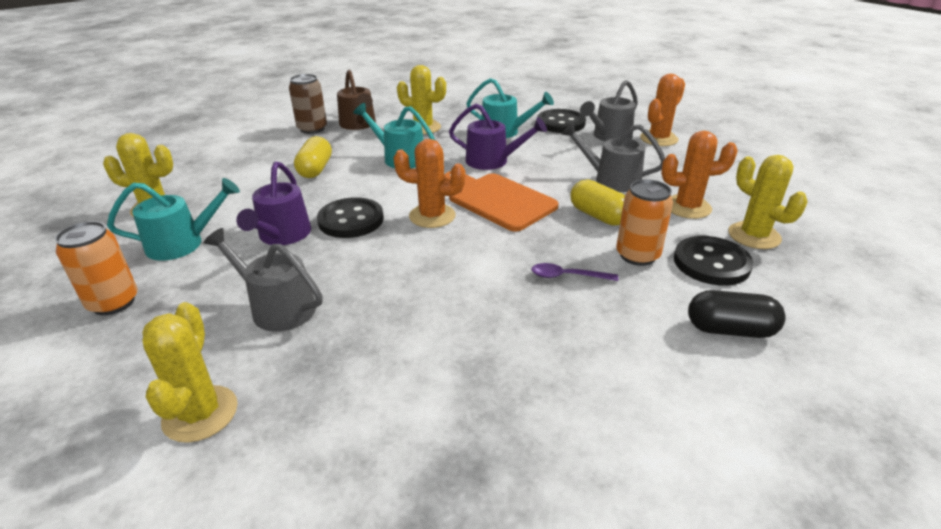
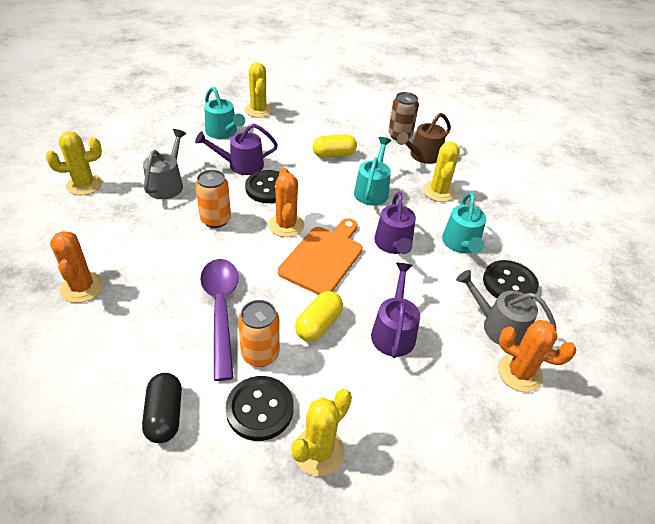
camera: 70 degrees right, 10 degrees up
(113, 302) = (165, 131): orange can -> orange can (215, 220)
(567, 276) = (221, 310): purple spoon -> purple spoon, size x2.18
(611, 180) = (393, 332): grey watering can -> purple watering can
(687, 207) = (359, 395): orange cactus -> orange cactus (82, 287)

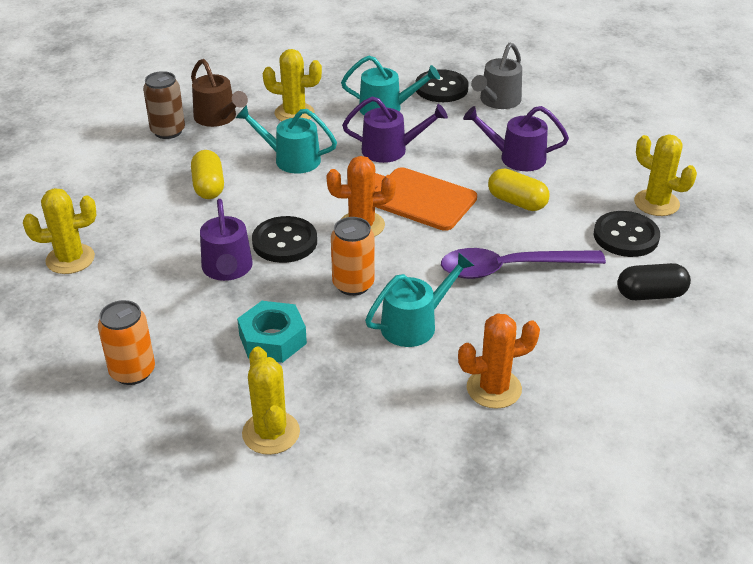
camera: 85 degrees left, 5 degrees down
(167, 184) = (272, 339): grey watering can -> turquoise nut
(223, 132) = (133, 293): turquoise watering can -> turquoise watering can (414, 324)
(260, 354) = (563, 238): orange can -> orange can (132, 372)
(519, 373) = (548, 98): orange cactus -> none

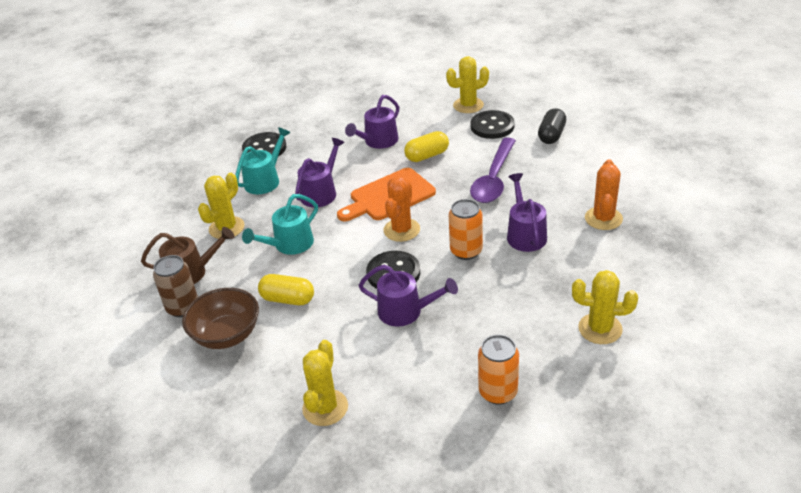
camera: 60 degrees left, 0 degrees up
(142, 168) = (227, 335): none -> brown bowl
(272, 339) = (502, 305): turquoise nut -> none
(414, 324) = (525, 234): turquoise watering can -> purple watering can
(497, 101) = (305, 129): grey watering can -> none

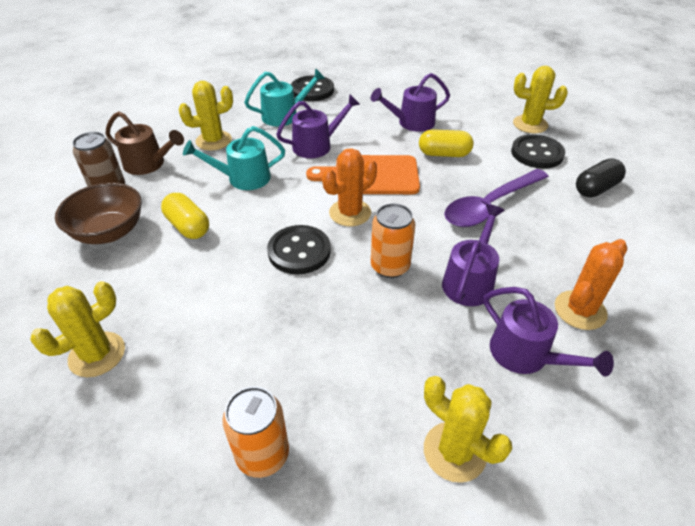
camera: 30 degrees right, 5 degrees up
(405, 311) = (269, 297): purple watering can -> purple watering can (525, 355)

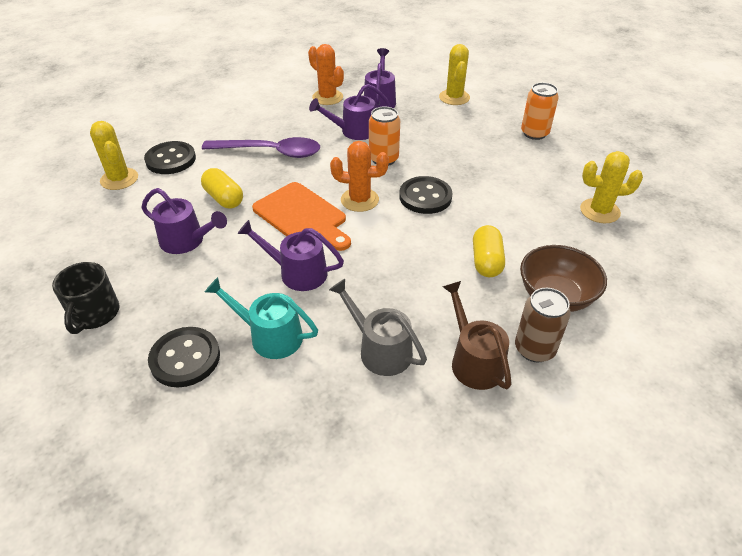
camera: 135 degrees left, 0 degrees up
(213, 141) = (380, 350): yellow cactus -> grey watering can
(243, 178) = (400, 279): turquoise watering can -> none
(386, 80) = (94, 314): none -> black mug
(580, 310) = (327, 97): orange cactus -> orange cactus turned 45 degrees clockwise
(595, 189) = (196, 124): black capsule -> none

